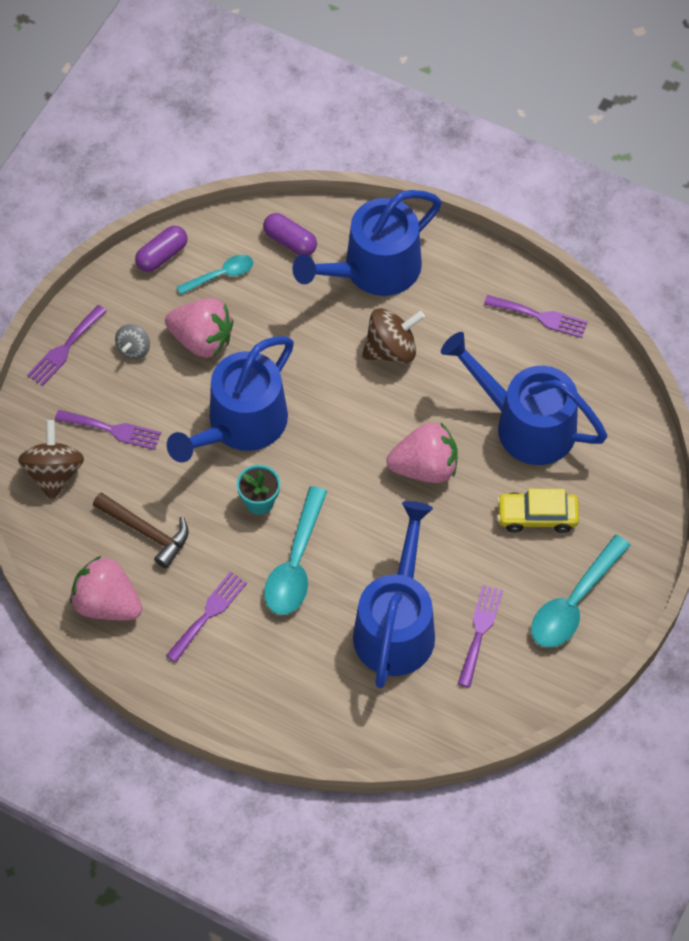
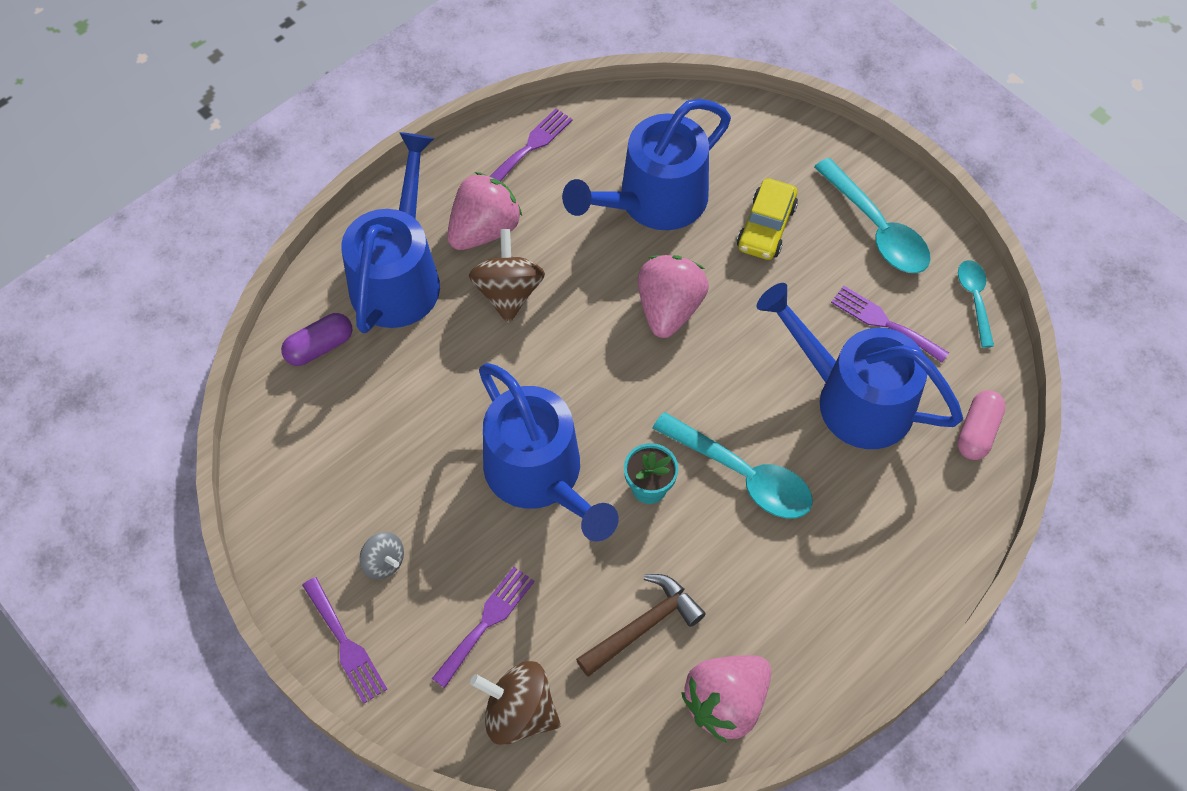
camera: 70 degrees left, 0 degrees up
(162, 255) = (268, 489): purple capsule -> none
(202, 340) = (407, 481): pink strawberry -> pink strawberry (484, 230)
(208, 614) = (777, 589): purple fork -> none
(221, 275) = (328, 433): turquoise spoon -> turquoise spoon (974, 299)
(374, 269) = (398, 276): blue watering can -> blue watering can turned 150 degrees counterclockwise
(403, 726) = (977, 432): none -> pink capsule

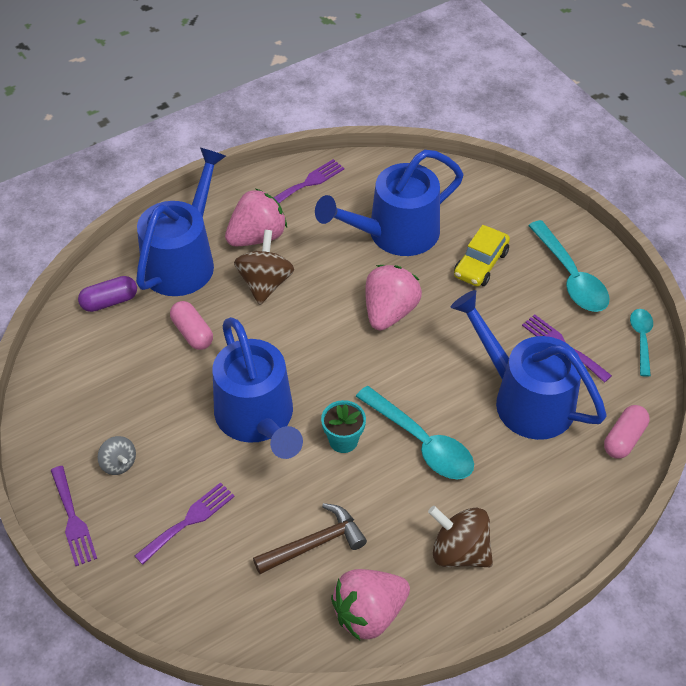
camera: 10 degrees right, 10 degrees down
(433, 374) = (192, 333): none -> pink capsule
(519, 712) = (198, 593): brown spinning top -> brown spinning top (459, 551)

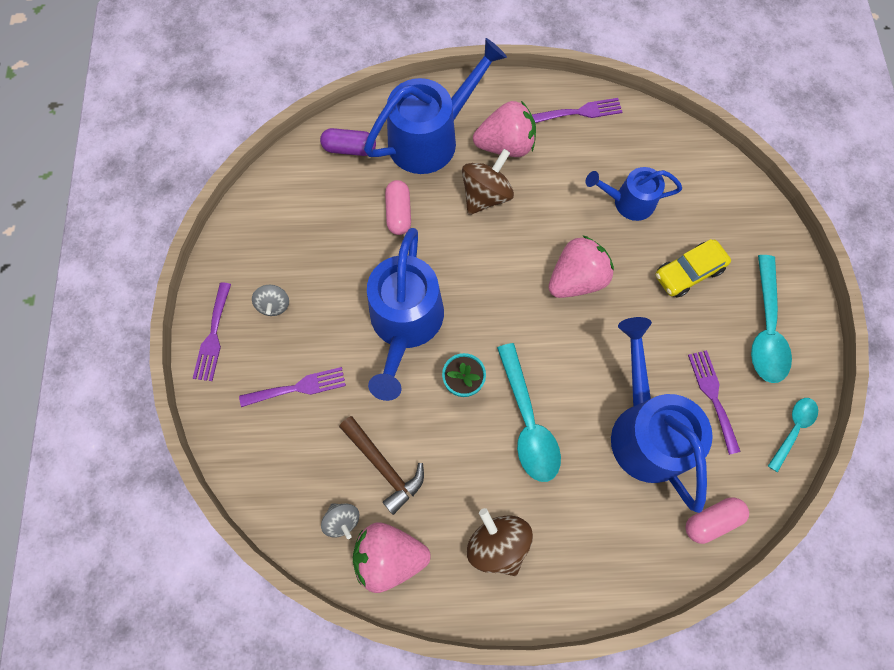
camera: 30 degrees right, 20 degrees up
(305, 608) = (342, 520): none -> grey spinning top
(314, 544) = (383, 466): brown hammer -> brown hammer turned 45 degrees clockwise
(395, 234) = (628, 202): blue watering can -> blue watering can, size x0.58

